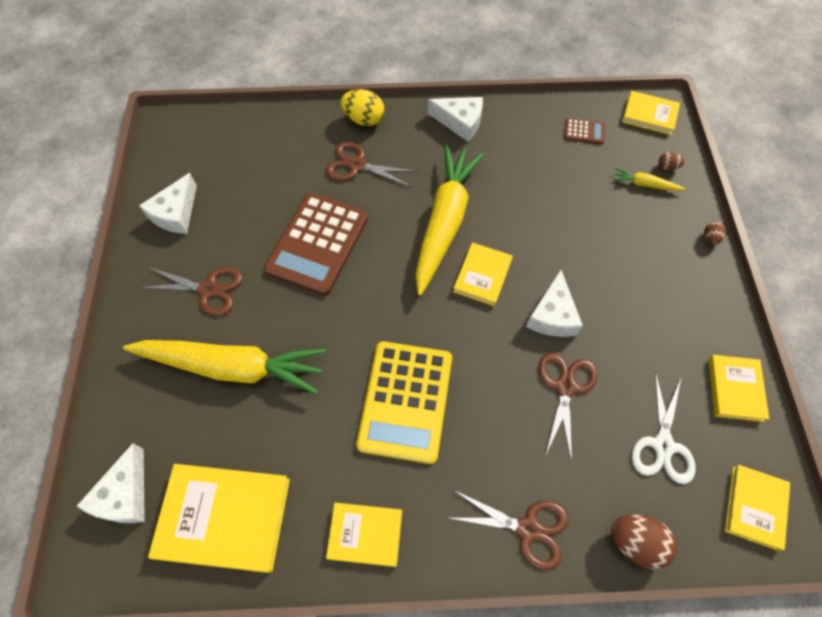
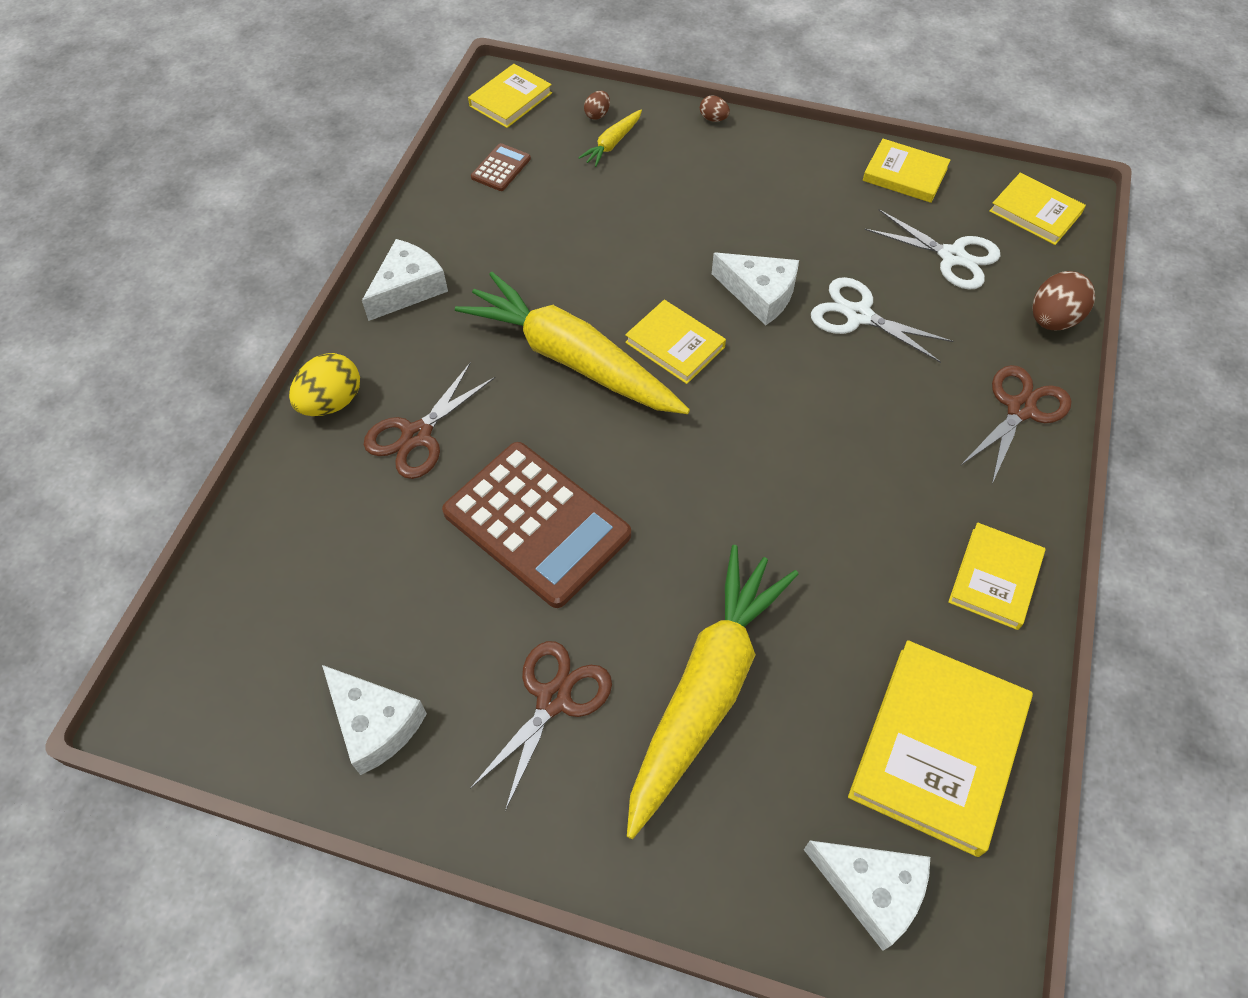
camera: 70 degrees left, 5 degrees down
(406, 401) = (828, 483): yellow calculator -> none
(565, 387) = (858, 315): brown scissors -> white scissors

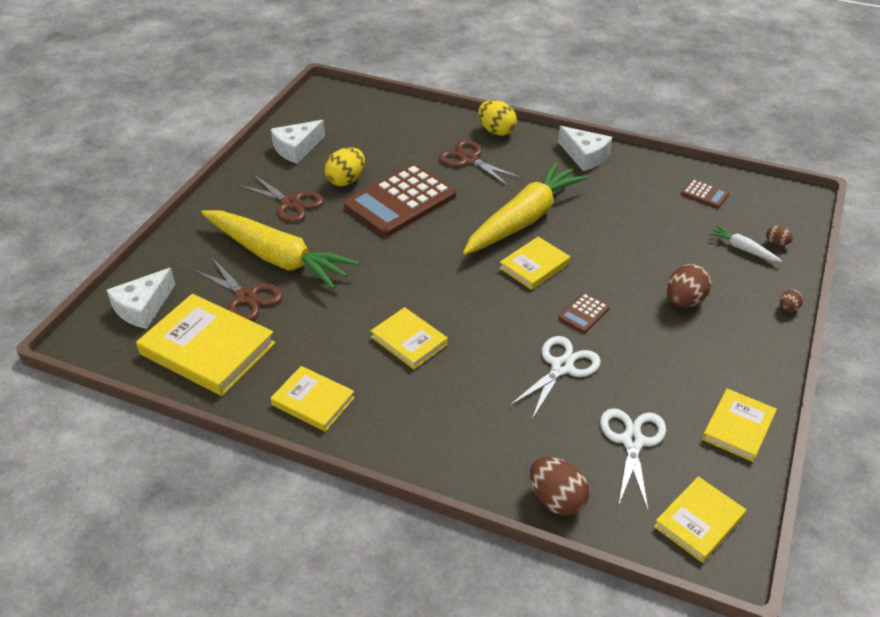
camera: 95 degrees right, 15 degrees down
(480, 616) = (346, 180): none -> yellow egg
(510, 99) = (783, 200): yellow book -> yellow book (409, 341)
(612, 144) = (742, 249): yellow carrot -> white carrot
(718, 201) = (684, 301): none -> brown egg
(759, 294) = (583, 313): white cheese -> brown calculator
(952, 256) = (632, 441): white scissors -> white scissors turned 150 degrees clockwise
(1020, 409) = (458, 451): brown scissors -> brown scissors (246, 296)

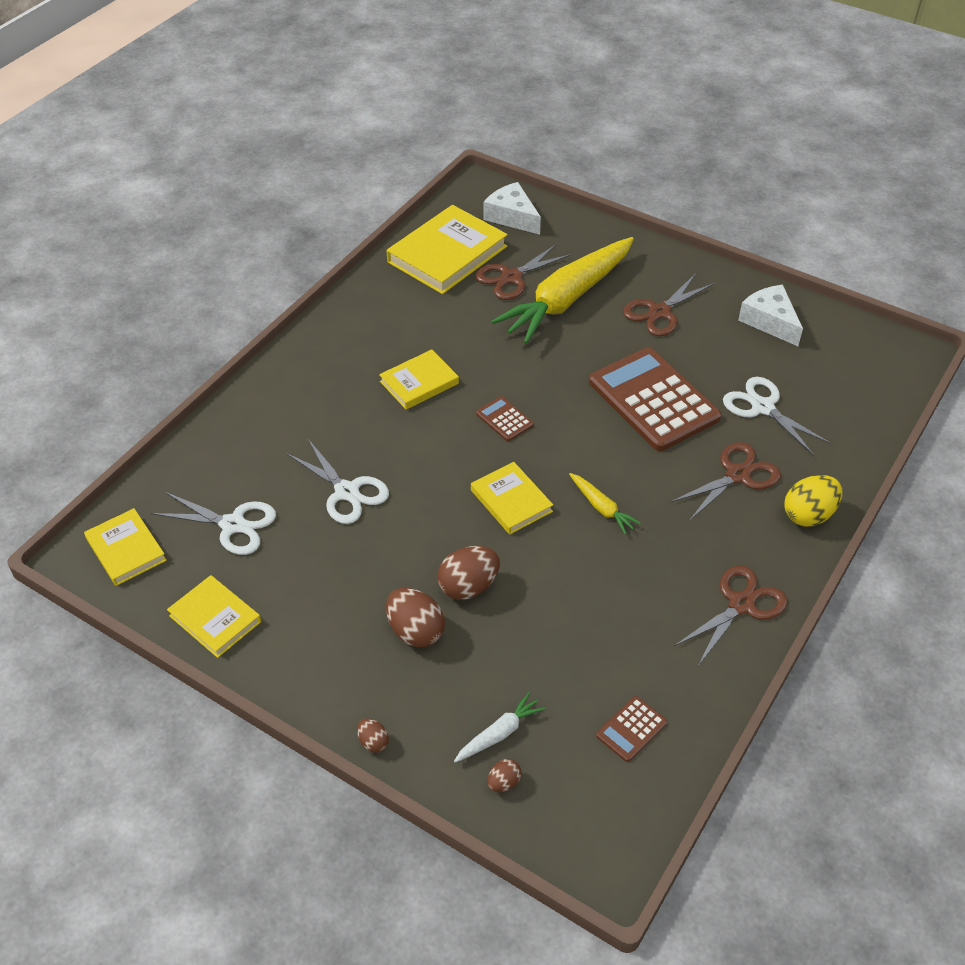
camera: 100 degrees right, 5 degrees up
(313, 401) = (362, 314): yellow book -> none
(346, 180) = (700, 358): yellow egg -> none
(396, 150) = (762, 407): none -> white scissors
(524, 219) = (602, 508): yellow carrot -> yellow carrot, size x0.41
(556, 499) = (193, 455): brown egg -> brown egg (468, 586)
(583, 313) = (420, 528): brown calculator -> brown calculator (504, 419)
(585, 156) = (741, 604): white cheese -> brown scissors

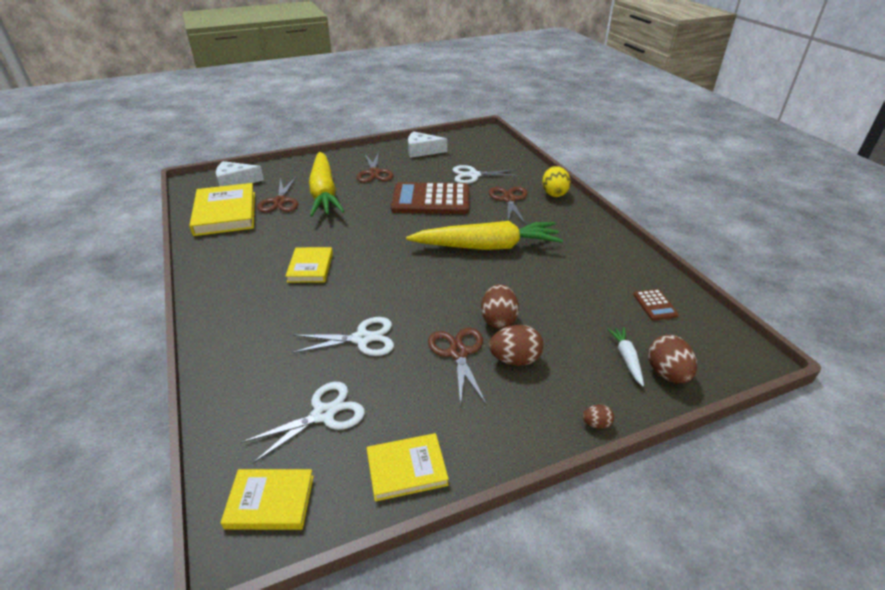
camera: 55 degrees left, 10 degrees down
(504, 419) = (383, 250): brown calculator -> none
(504, 782) = (667, 373): brown egg -> brown egg, size x1.93
(511, 501) = (448, 274): yellow book -> none
(602, 508) = (487, 246): yellow carrot -> yellow carrot, size x2.43
(741, 604) = (594, 234): brown scissors -> brown scissors (458, 353)

